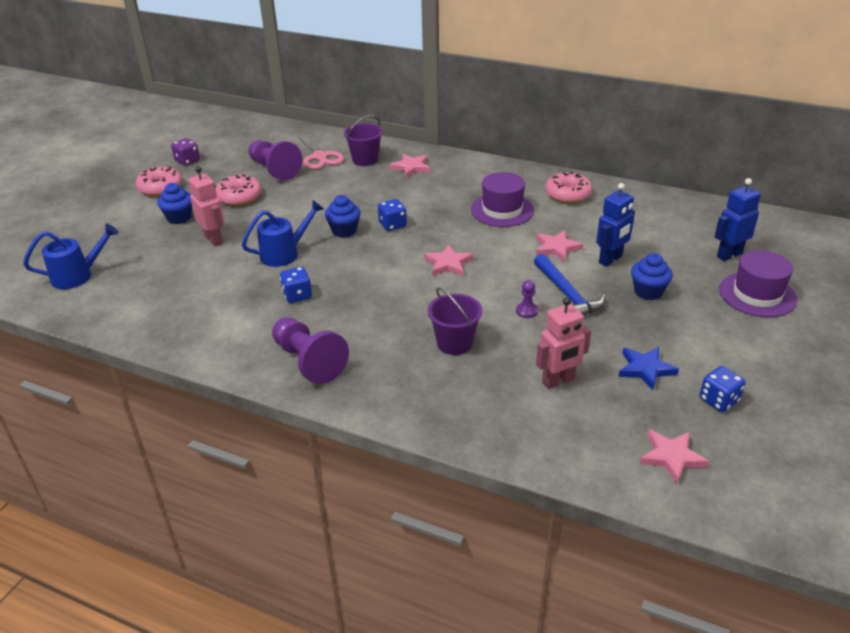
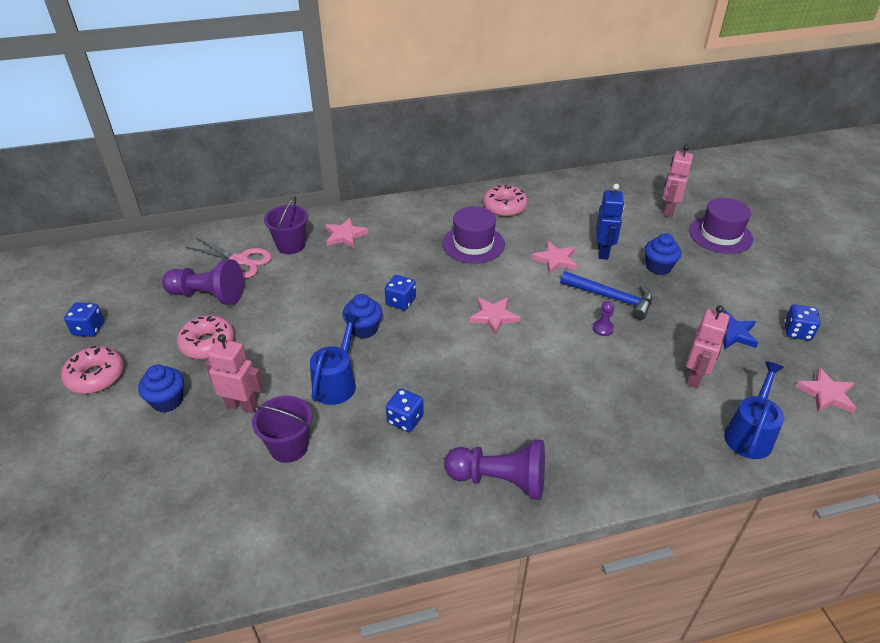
camera: 40 degrees left, 5 degrees up
(78, 275) = (130, 537): blue watering can -> blue watering can (749, 433)
(187, 161) = (89, 329): purple dice -> blue dice
(454, 343) = (589, 388): purple bucket -> purple bucket (289, 447)
(729, 255) = (668, 210): blue robot -> pink robot

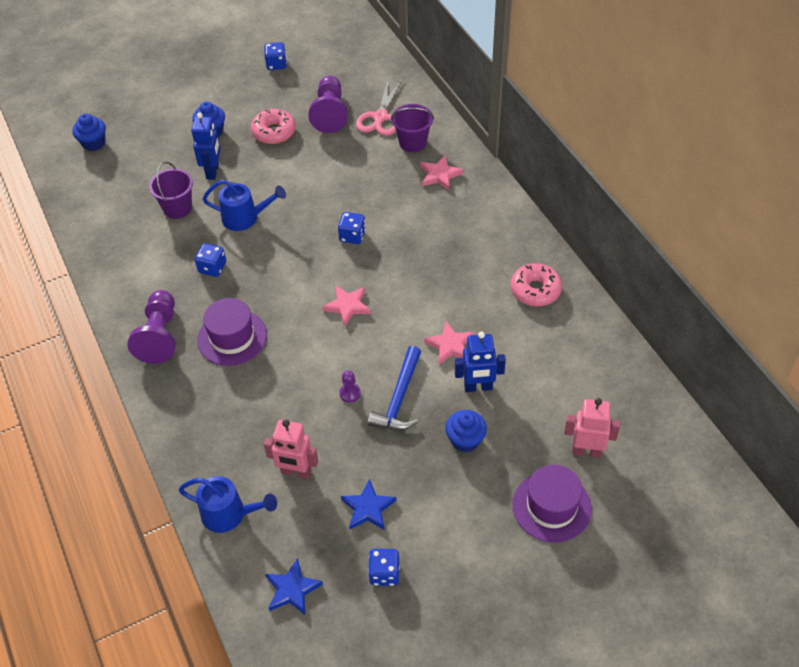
camera: 80 degrees right, 10 degrees up
(96, 376) = (229, 87): pink donut -> none
(242, 405) = (213, 171): pink robot -> blue robot
(364, 329) = (310, 219): blue cupcake -> blue cupcake (93, 143)
(473, 244) = (457, 273): purple hat -> purple hat (232, 337)
(826, 394) = (292, 589): pink star -> blue star

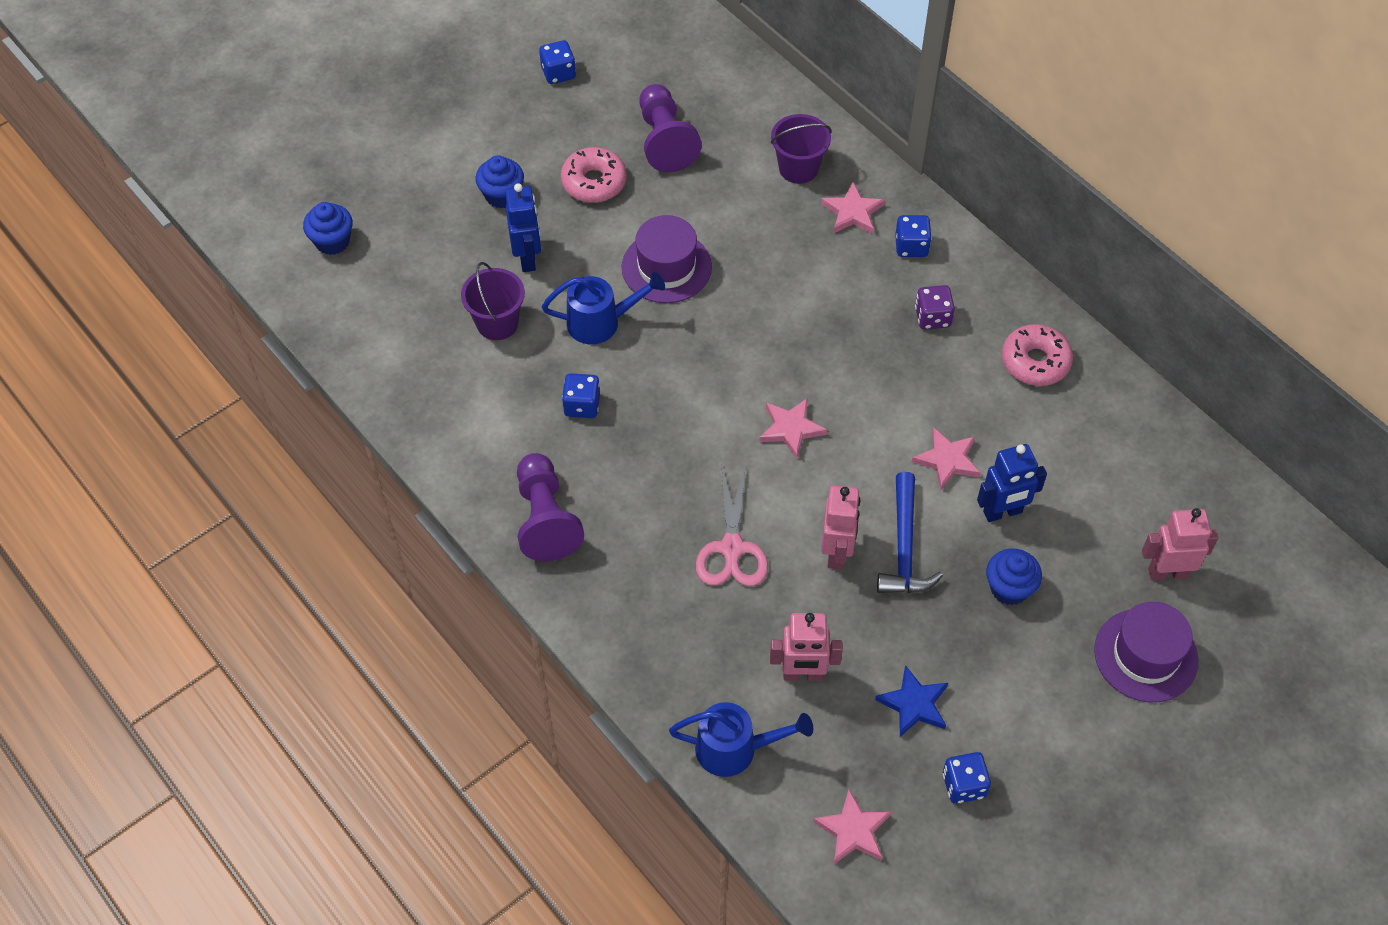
camera: 15 degrees left, 5 degrees up
(232, 337) = (647, 503): purple hat -> purple hat (666, 267)
(292, 589) = (853, 830): blue star -> pink star
(350, 393) = (837, 552): purple pawn -> pink robot
(352, 236) = (762, 324): blue dice -> blue dice (911, 246)
(380, 117) = (739, 135): pink scissors -> pink scissors (732, 548)
(472, 250) = (932, 317): none -> purple dice

